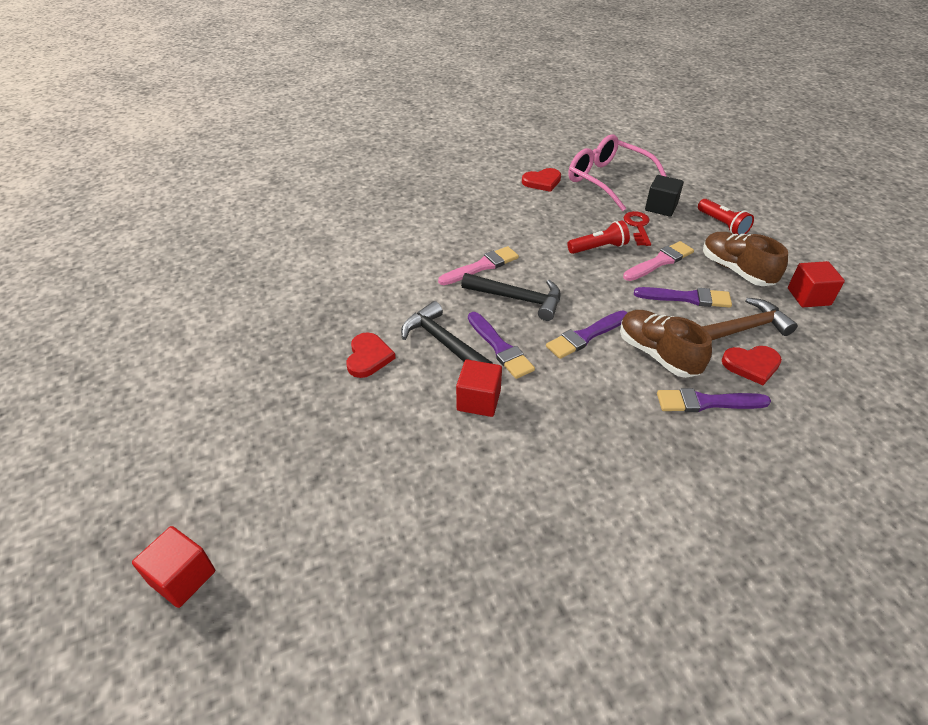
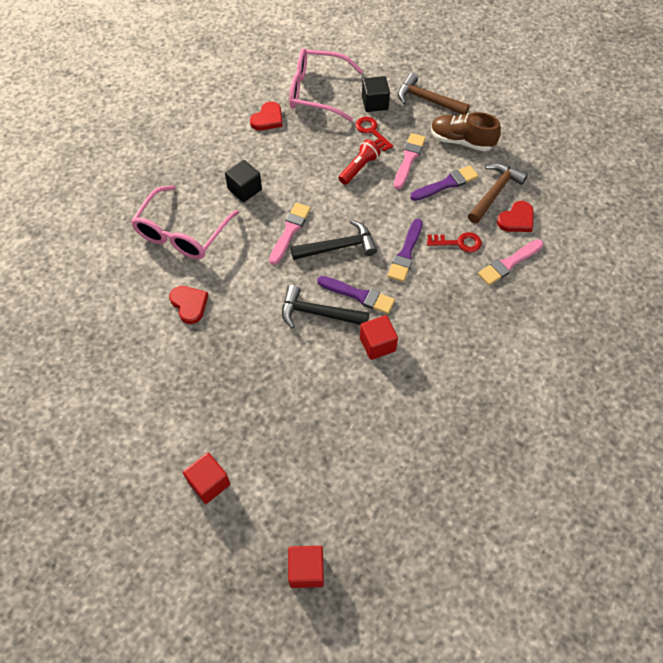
camera: 35 degrees left, 15 degrees up
(368, 357) = (278, 355): red heart -> red heart (189, 304)
(385, 227) = (182, 232): none -> pink glasses
(471, 220) = (244, 189): none -> black cube
(657, 354) = (458, 243): brown shoe -> red key
(706, 402) = (508, 263): purple brush -> pink brush
(722, 225) = (427, 100): red flashlight -> brown hammer
(808, 297) = (517, 141): red cube -> red cube (209, 483)

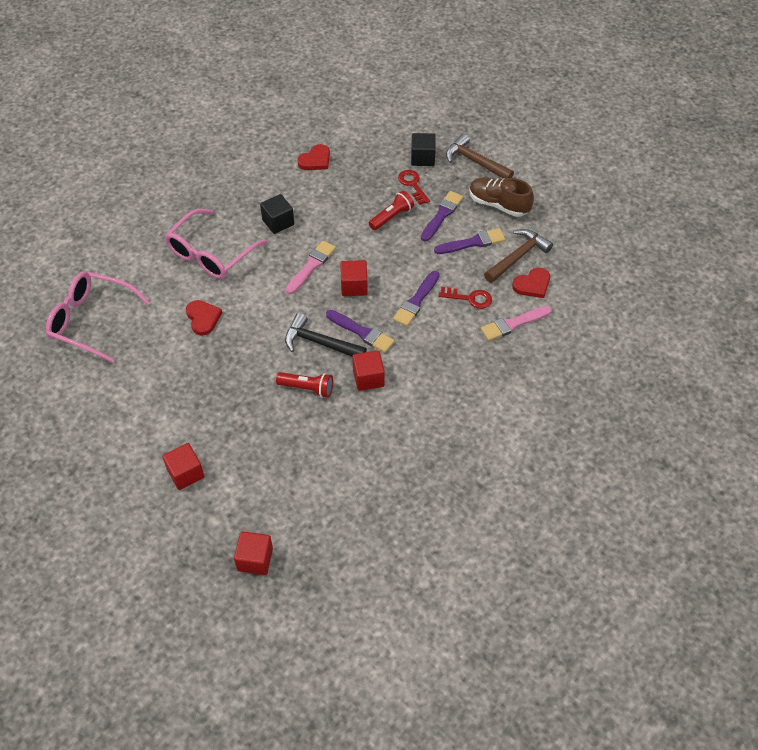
camera: 10 degrees right, 5 degrees down
(317, 92) = (369, 141): pink glasses -> pink glasses (92, 321)
(317, 365) = (307, 388): none -> red flashlight
(339, 247) = (354, 286): black hammer -> red cube
(409, 159) = (442, 215): pink brush -> purple brush

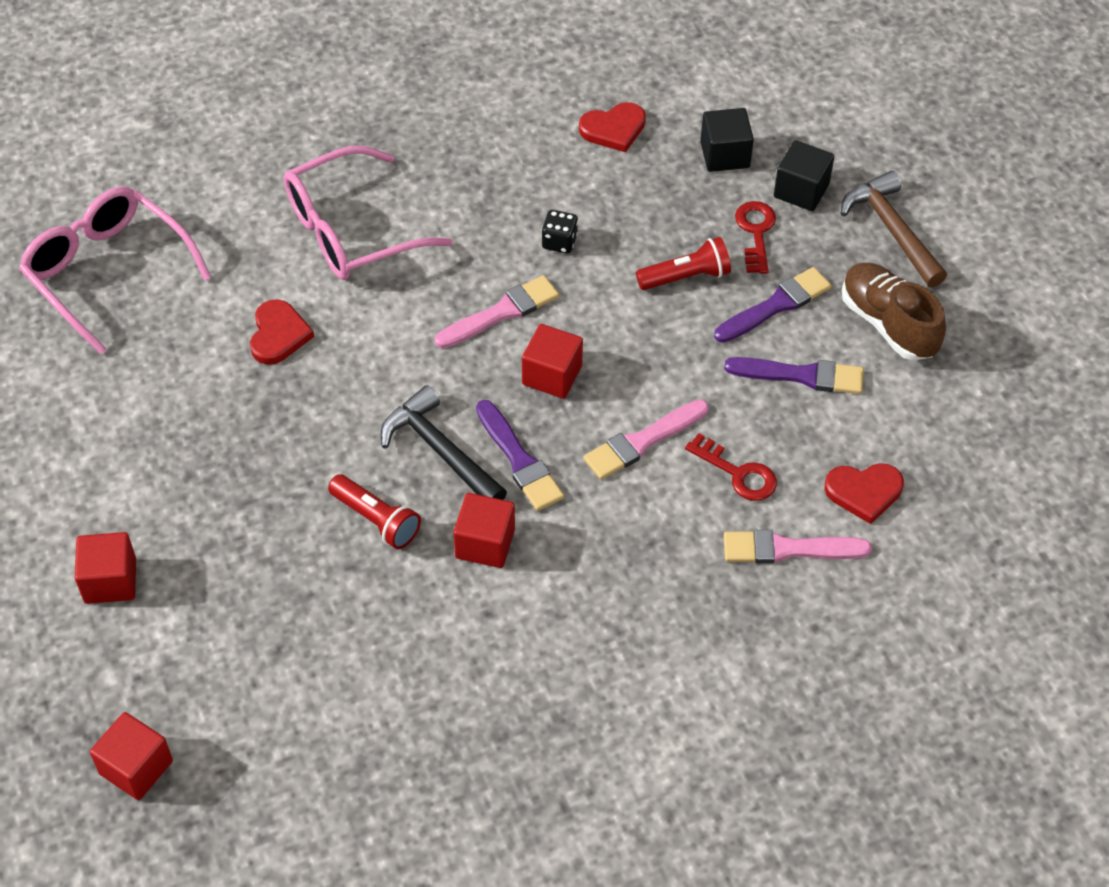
camera: 25 degrees right, 0 degrees up
(278, 222) = (489, 216): black cube -> black cube (725, 155)
(320, 222) = (559, 242): none -> black dice
(416, 301) = (642, 442): purple brush -> pink brush
(518, 257) = (867, 431): brown hammer -> none

